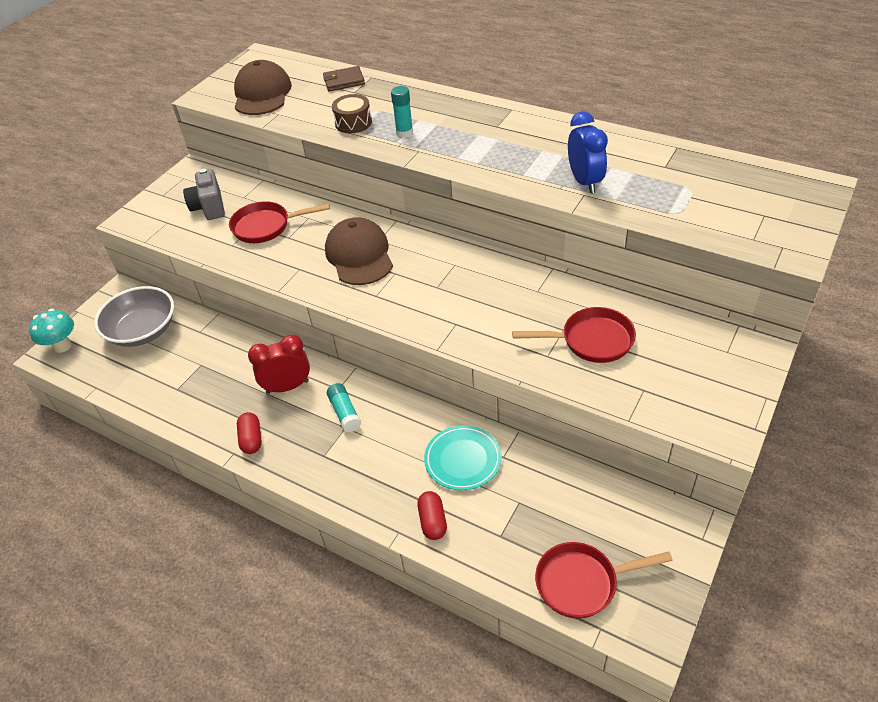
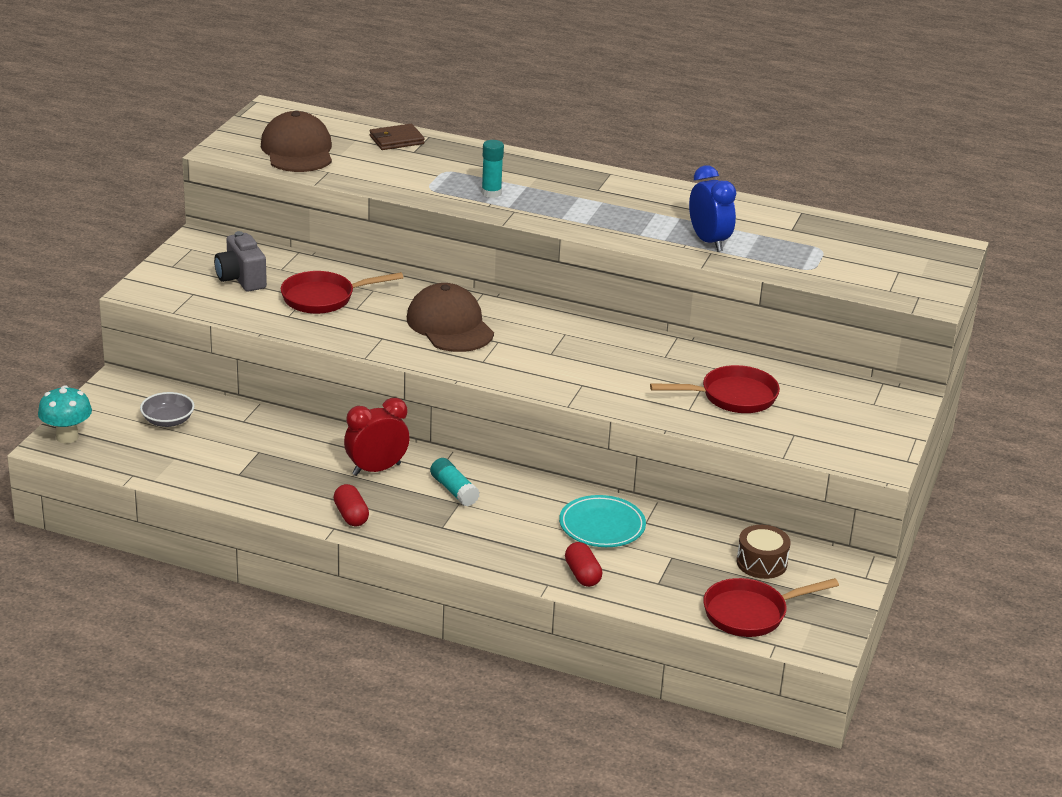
camera: 15 degrees left, 15 degrees down
(143, 330) = (168, 421): grey bowl -> grey bowl, size x0.55
(353, 123) = (426, 182): brown drum -> brown drum (761, 563)

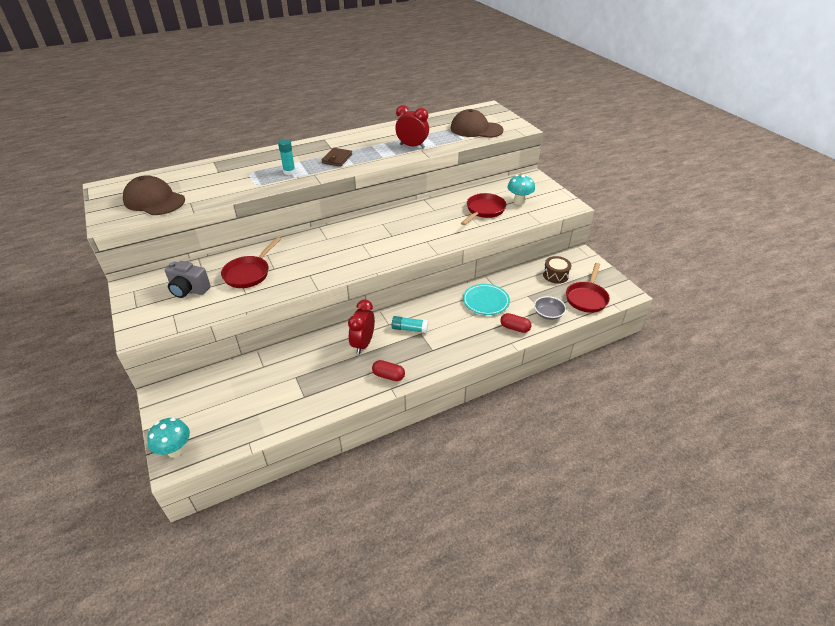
camera: 45 degrees left, 10 degrees up
(168, 421) = (222, 396): grey bowl -> grey bowl (548, 314)
(396, 140) = (200, 170): brown wallet -> brown wallet (337, 159)
(450, 325) = (330, 249): brown cap -> brown cap (476, 129)
(709, 241) = (412, 146): blue clock -> red clock
(810, 416) = (519, 201): none -> turquoise mushroom

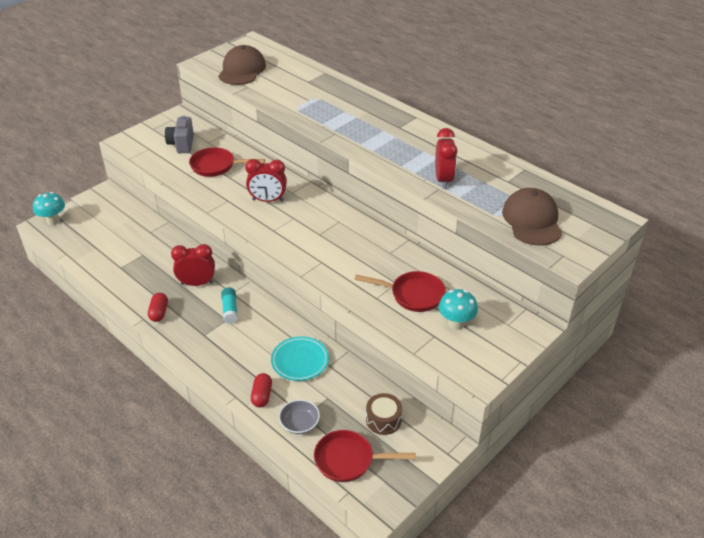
camera: 70 degrees right, 0 degrees up
(289, 172) = (331, 118): turquoise glue stick -> none
(327, 253) = (268, 200): none -> red clock
(337, 159) = (376, 138): brown wallet -> none

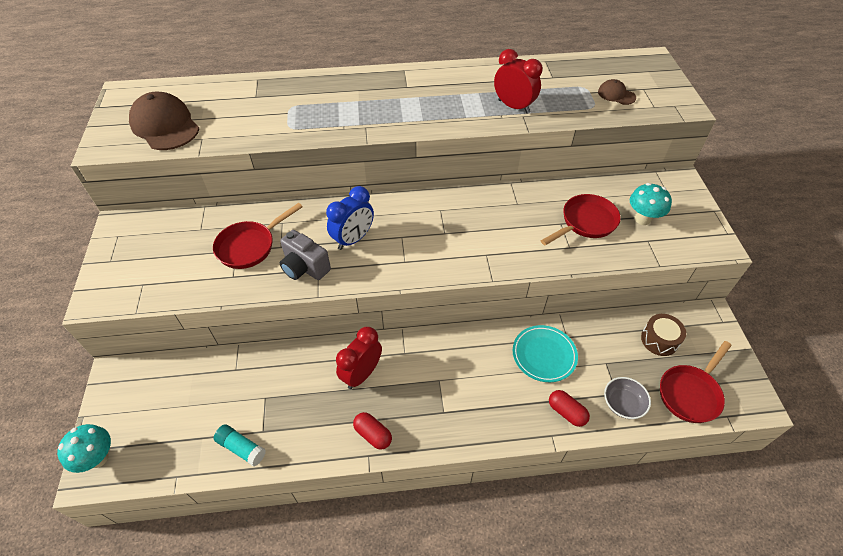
camera: 50 degrees left, 10 degrees up
(182, 144) = (174, 252): grey camera -> grey camera (305, 268)
(230, 310) = (427, 369): turquoise glue stick -> turquoise glue stick (241, 448)
(268, 200) = (353, 239): red clock -> blue clock
(532, 220) = (616, 95): brown cap -> brown cap, size x0.50

